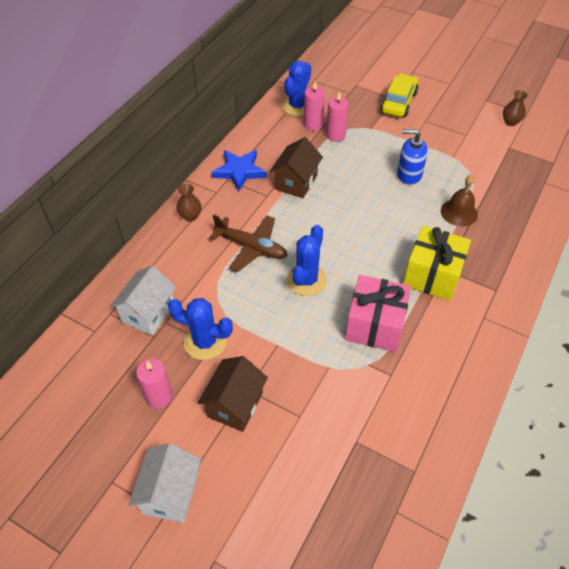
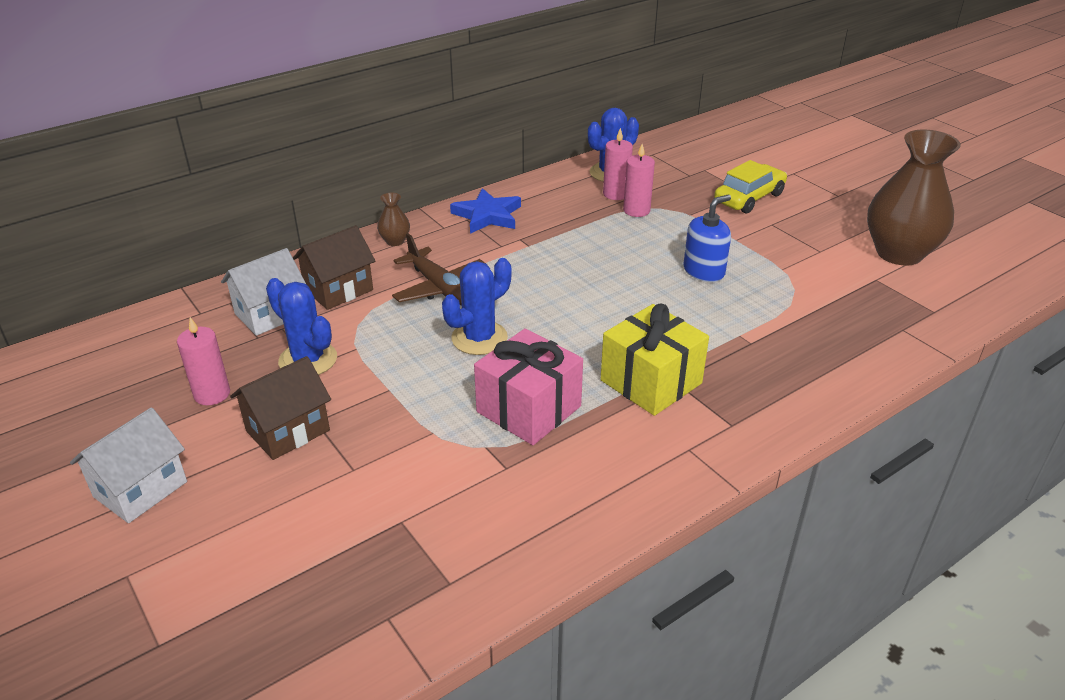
camera: 25 degrees right, 15 degrees down
(296, 182) = (547, 242): brown house -> brown house (338, 290)
(409, 174) = (704, 271): blue soap dispenser -> blue soap dispenser turned 105 degrees clockwise
(459, 212) = (744, 327): brown bell -> none
(510, 122) = (899, 253): brown vase -> brown vase, size x2.41

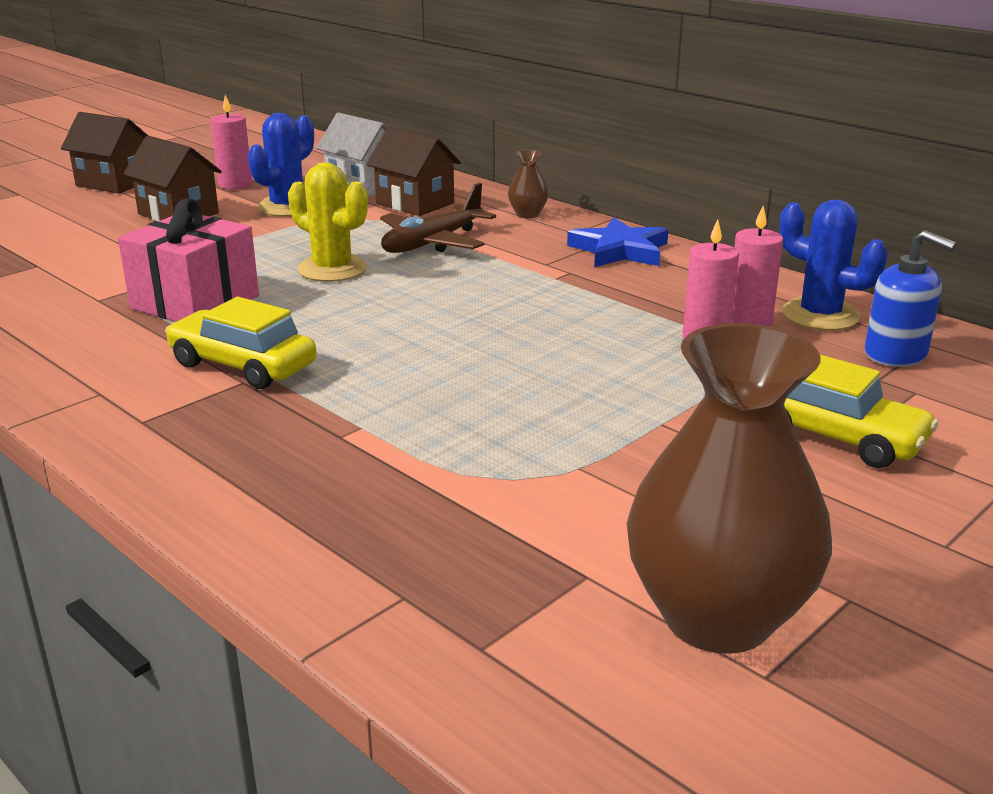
camera: 80 degrees right, 10 degrees down
(140, 489) = (114, 183): white house -> brown house
(479, 338) = (332, 269): blue cactus -> yellow cactus
(651, 382) = (242, 365): yellow gift -> yellow car
(704, 271) = (539, 396): blue soap dispenser -> blue soap dispenser (896, 354)

